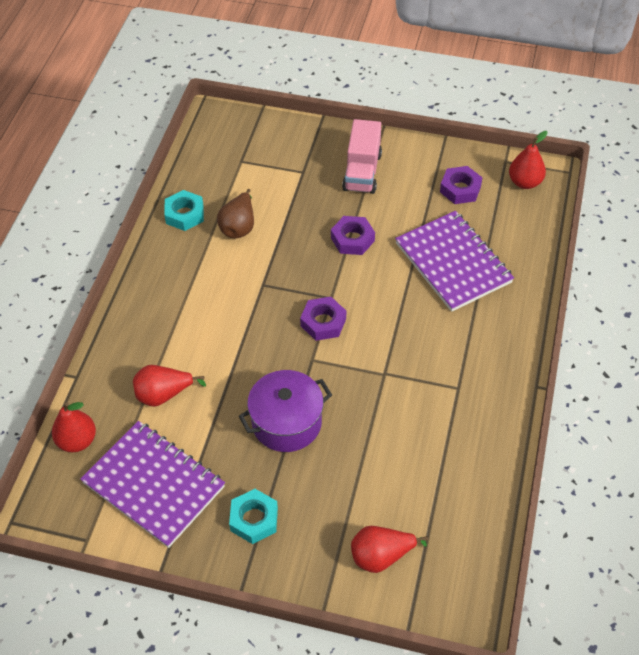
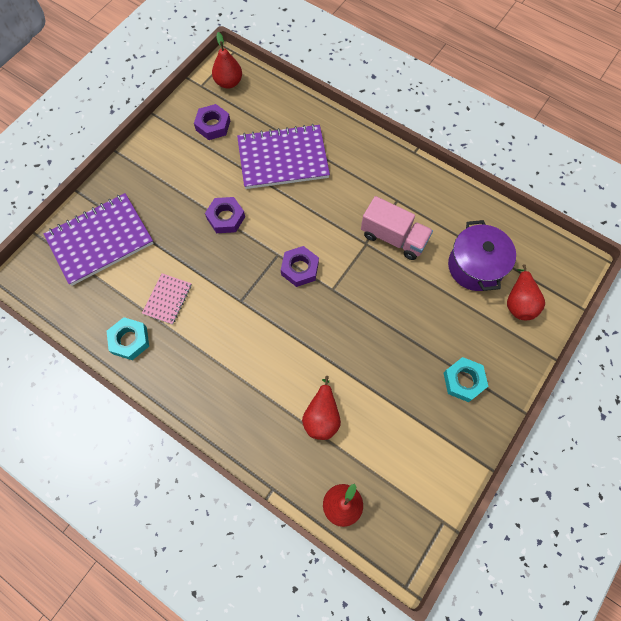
camera: 70 degrees left, 15 degrees up
(154, 485) = (408, 450): purple notebook -> purple notebook (100, 240)
(239, 226) = (167, 299): brown pear -> pink notebook
(286, 423) = (385, 328): purple pot -> purple pot (475, 266)
(362, 172) = (157, 185): pink truck -> pink truck (393, 237)

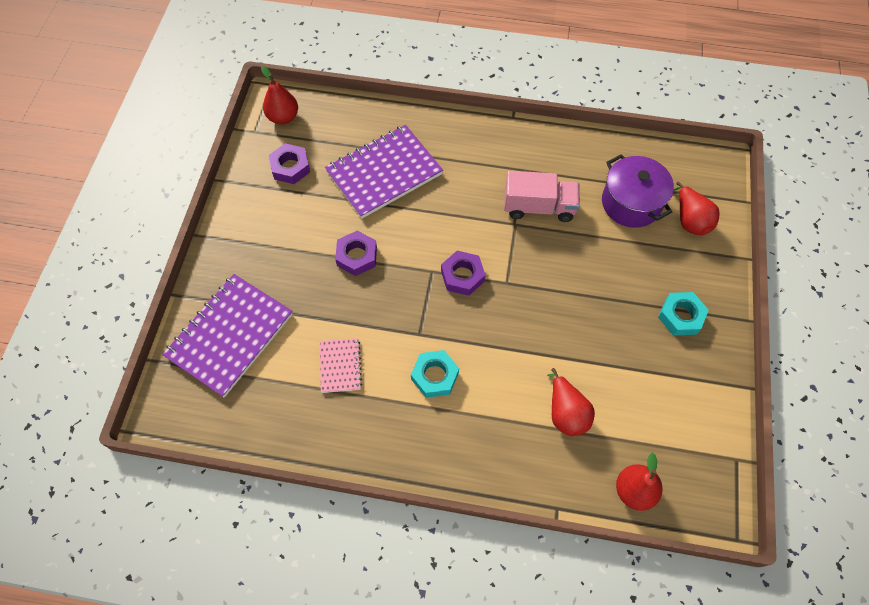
camera: 25 degrees left, 5 degrees down
(130, 340) = (322, 427): turquoise nut -> turquoise nut (435, 376)

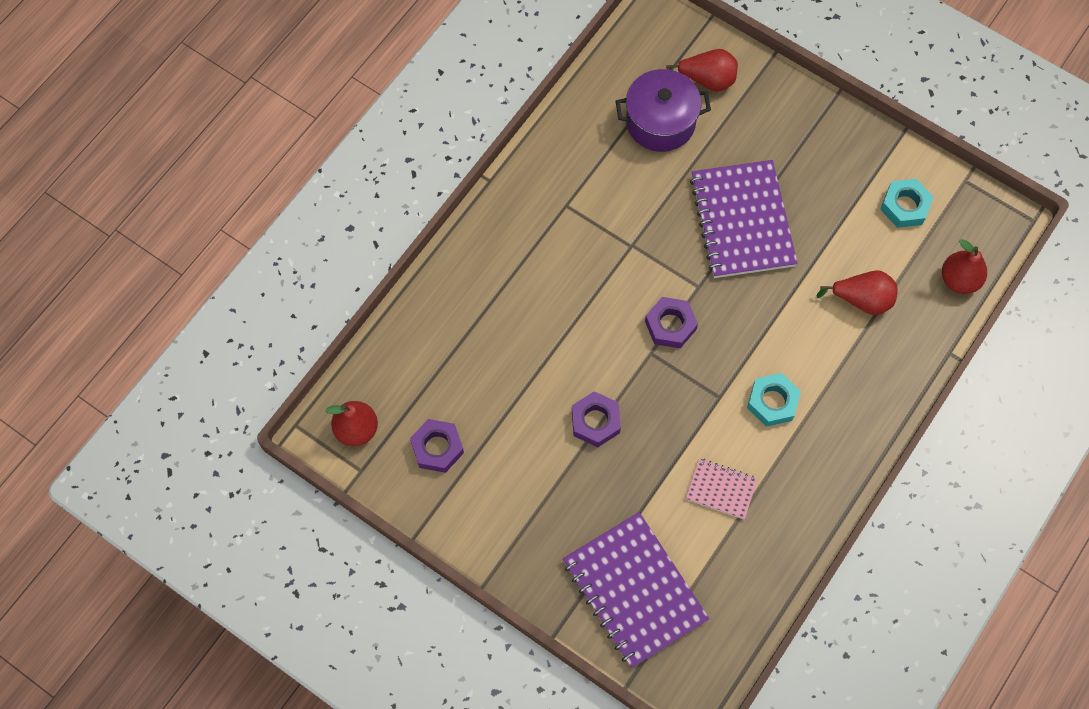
camera: 65 degrees left, 5 degrees up
(384, 173) = (498, 349): purple notebook -> purple notebook (742, 221)
(538, 207) = (622, 212): pink truck -> none
(680, 316) = (808, 147): turquoise nut -> turquoise nut (905, 206)

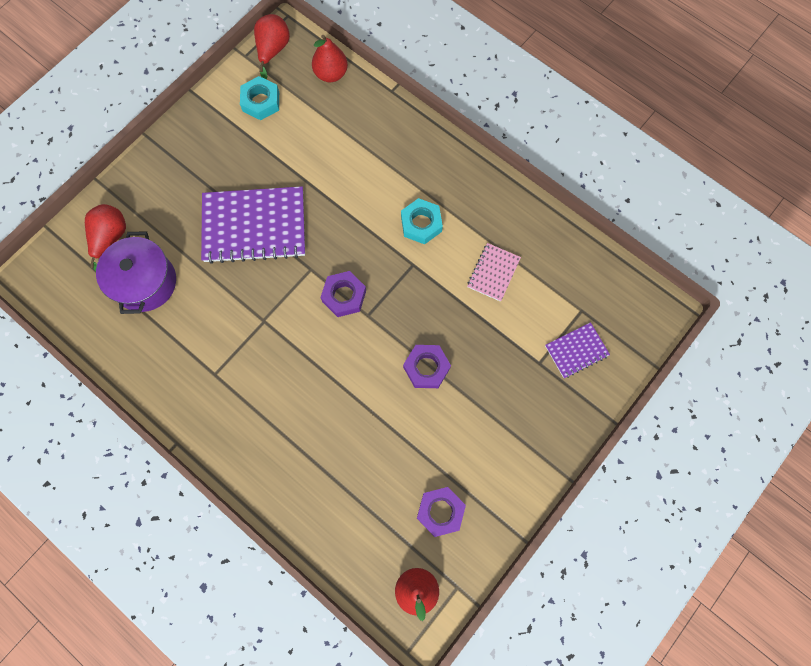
camera: 85 degrees left, 5 degrees up
(634, 590) = (576, 351): purple notebook -> purple notebook, size x0.50
(862, 300) = (339, 145): red pear -> red pear (273, 50)

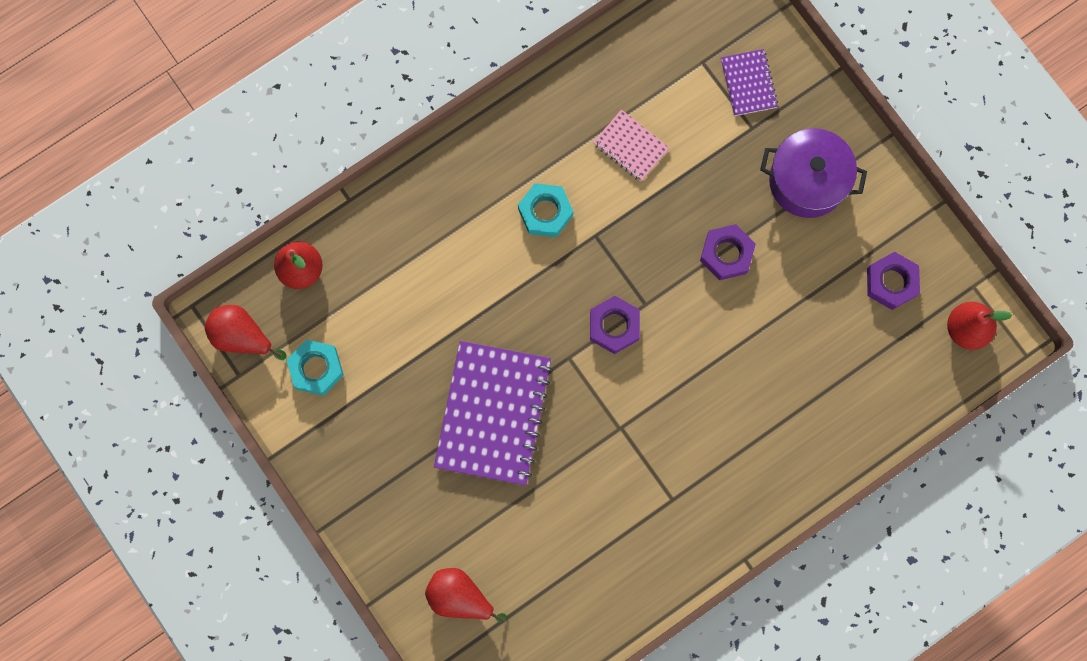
camera: 75 degrees left, 5 degrees up
(145, 282) = (532, 563): purple pot -> purple pot (807, 181)

